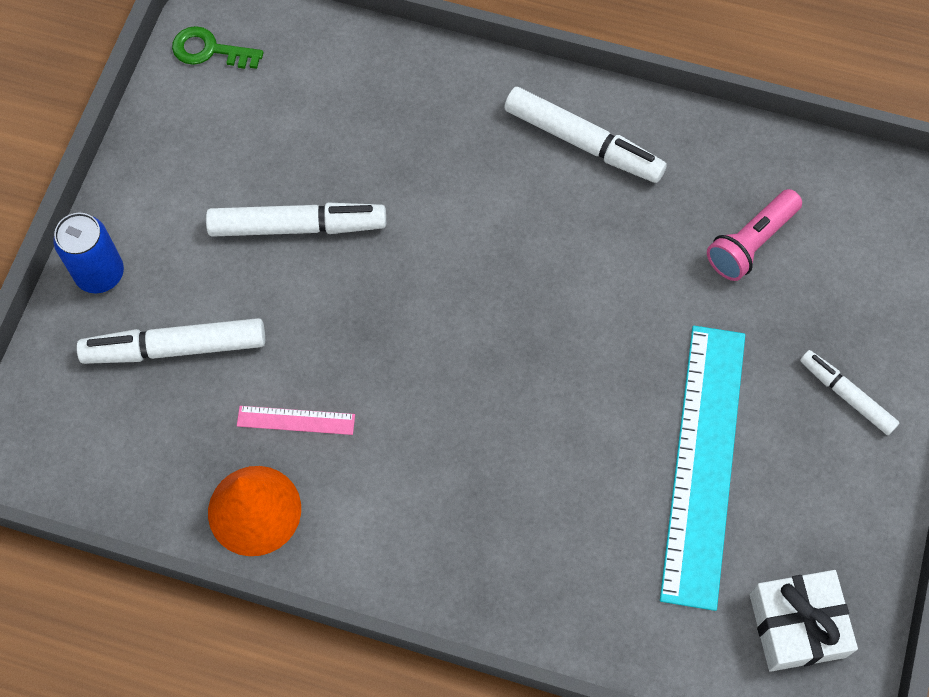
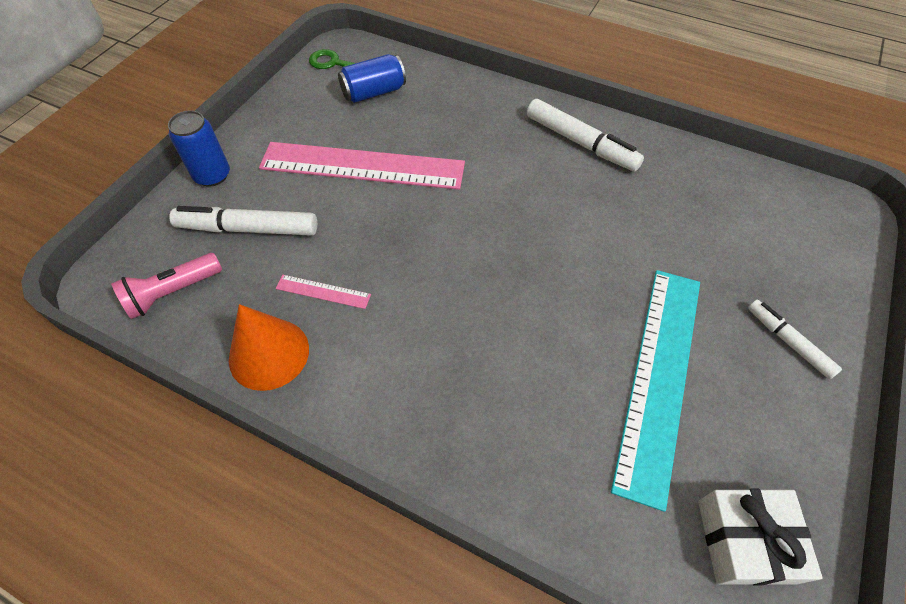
camera: 10 degrees right, 10 degrees down
(282, 96) = (374, 92): none -> blue can
(297, 226) = (362, 166): white marker -> pink ruler
(751, 243) = (706, 221): pink flashlight -> pink flashlight (172, 293)

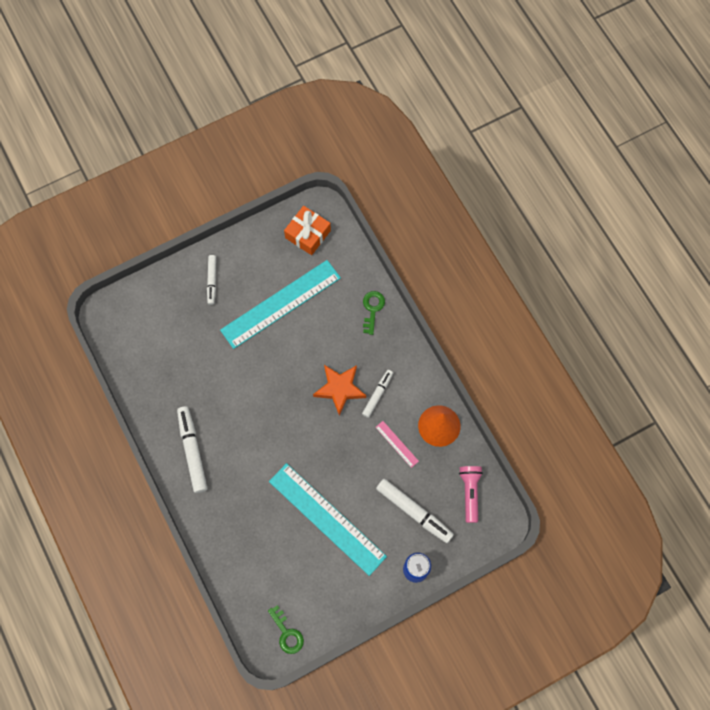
camera: 145 degrees left, 15 degrees up
(172, 293) = (470, 492): pink flashlight -> pink flashlight turned 90 degrees counterclockwise
(362, 166) = (327, 518): pink ruler -> turquoise ruler
(374, 92) = (279, 582): blue can -> none
(398, 339) = (377, 394): none -> white marker
(461, 312) = (340, 389): none -> orange star
(509, 473) = (372, 309): none -> green key
(745, 541) = (308, 234): white gift -> orange gift

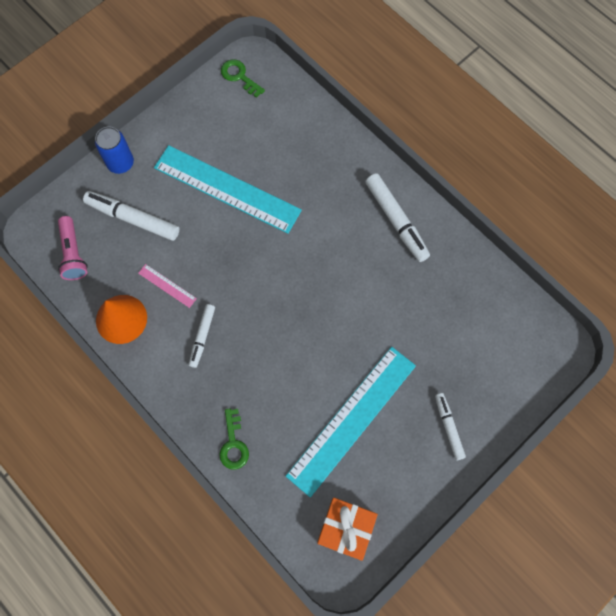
camera: 165 degrees right, 0 degrees up
(340, 389) = (249, 332): orange star -> none

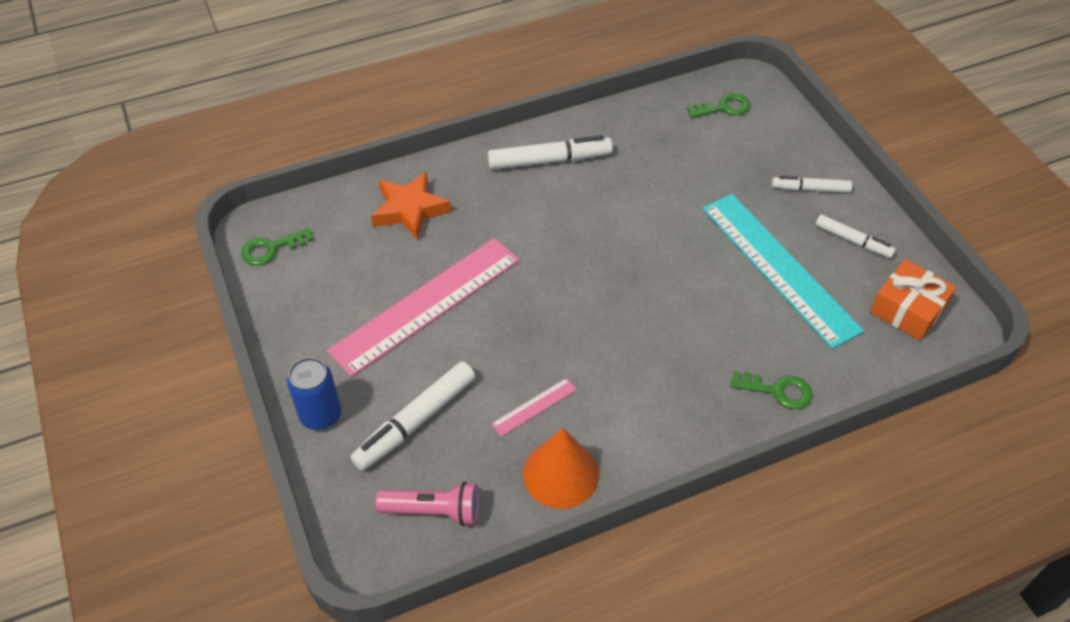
camera: 70 degrees left, 20 degrees down
(202, 337) = (622, 386): white marker -> white marker (853, 241)
(227, 189) = (426, 305): turquoise ruler -> pink ruler
(307, 145) = (409, 210): none -> orange star
(517, 335) = (724, 107): none -> green key

